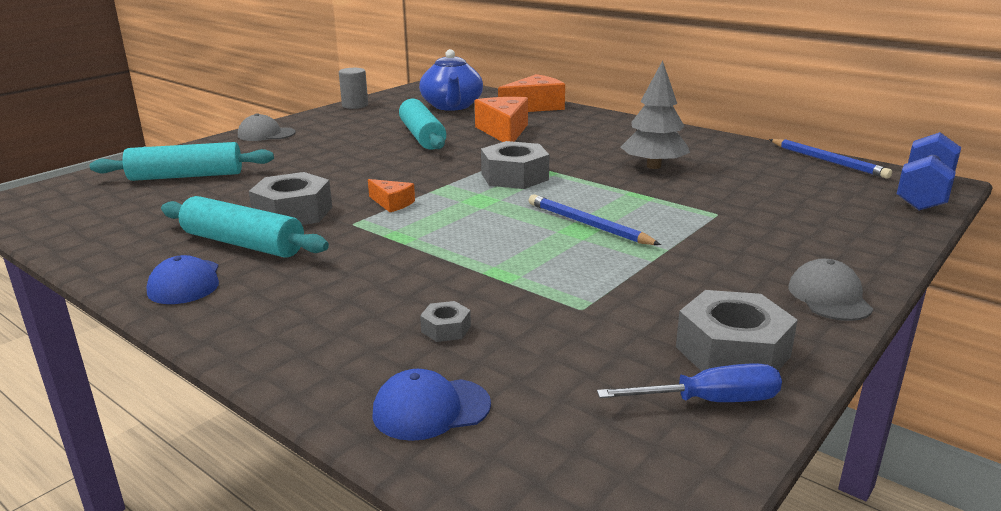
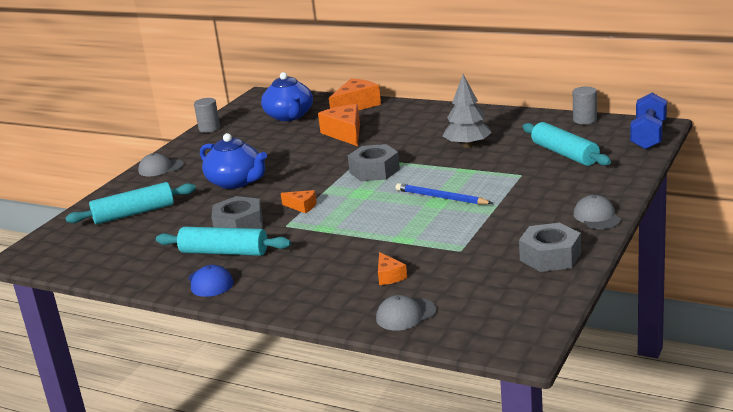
camera: 10 degrees left, 0 degrees up
(336, 162) = (236, 182): none -> blue teapot
(422, 136) = (285, 148): turquoise rolling pin -> turquoise rolling pin (565, 154)
(431, 409) = (406, 315): blue cap -> grey cap
(446, 329) = (389, 276): grey nut -> orange cheese
(710, 401) = (545, 283): blue screwdriver -> none
(827, 161) = (585, 120): blue pencil -> grey cylinder

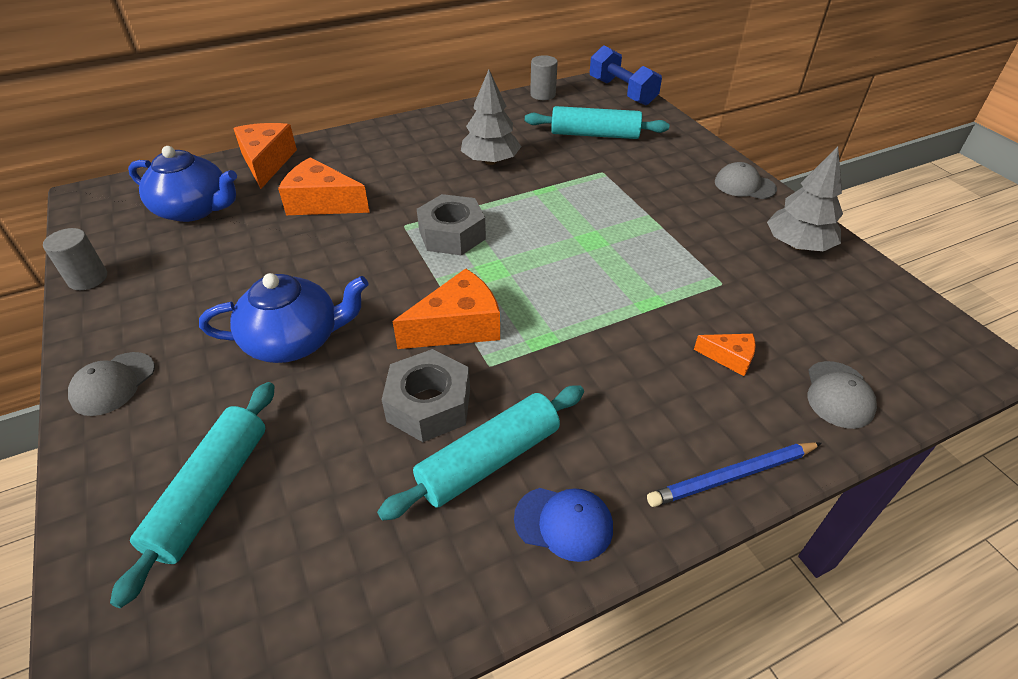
camera: 55 degrees left, 20 degrees up
(302, 206) = (458, 326): orange cheese -> orange cheese, size x1.90
(441, 197) = (585, 232): blue pencil -> blue pencil (732, 476)
(550, 257) = (798, 245): grey nut -> grey tree

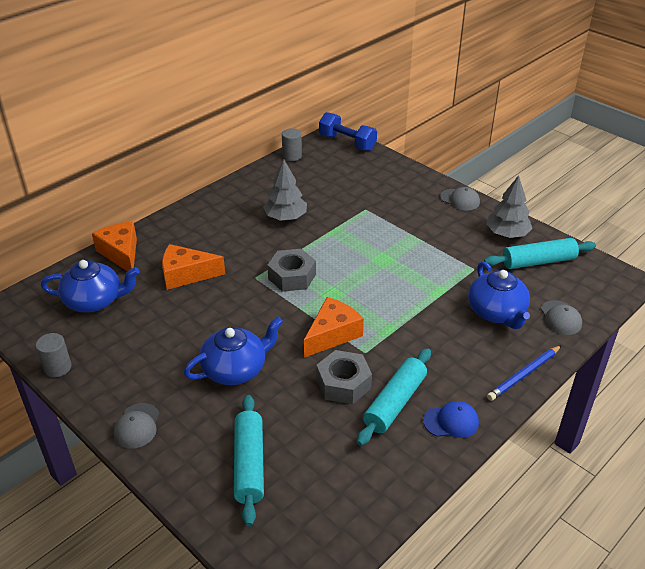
camera: 20 degrees left, 5 degrees down
(594, 134) = (346, 181): turquoise rolling pin -> turquoise rolling pin (538, 261)
(729, 358) = (496, 312): orange cheese -> blue teapot
(744, 185) = (460, 200): grey cap -> grey cap turned 150 degrees counterclockwise

